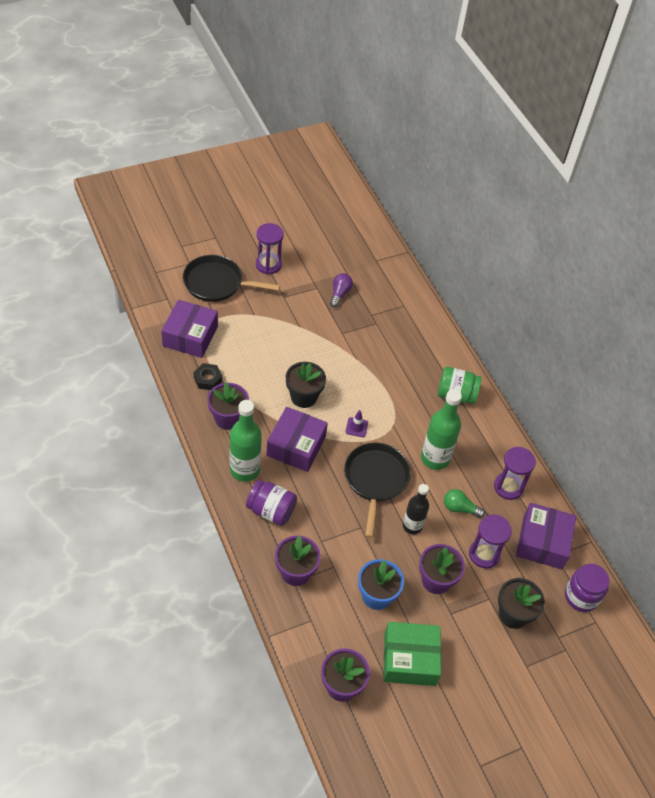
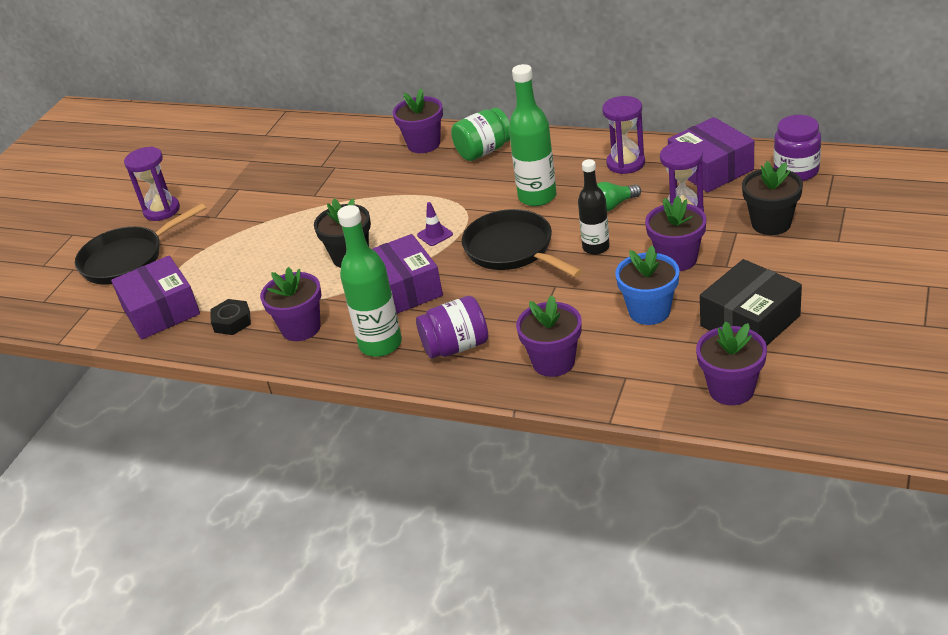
camera: 35 degrees left, 15 degrees down
(339, 294) = (267, 176): purple light bulb -> none
(409, 659) = (750, 321): green box -> black box
(436, 355) = (424, 144): none -> purple flower pot

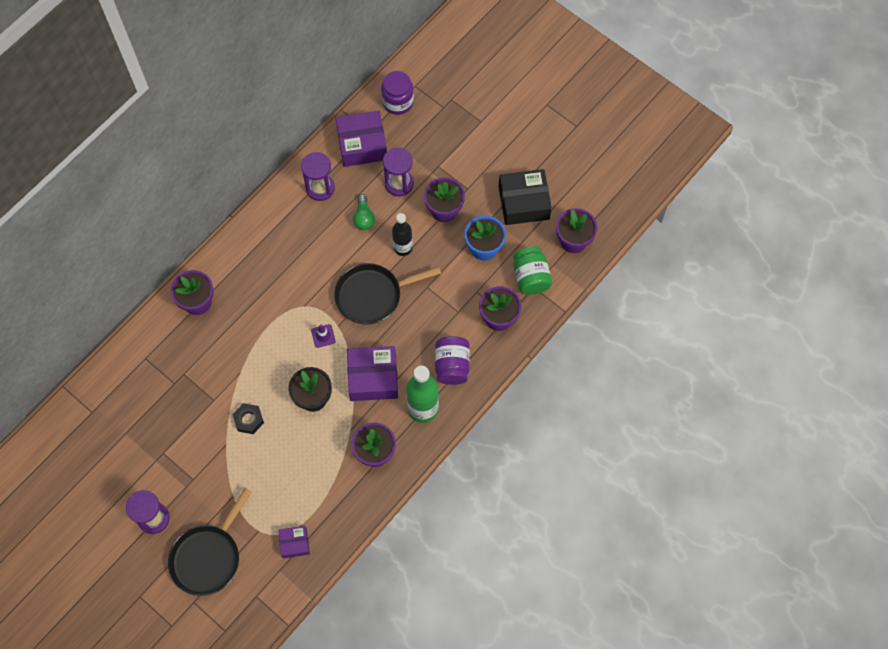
camera: 75 degrees left, 30 degrees up
(127, 259) = (208, 557): black pan -> black pan turned 45 degrees clockwise
(161, 311) = (294, 543): purple box -> purple box, size x0.54
(232, 322) = (339, 496): black nut -> black nut (248, 420)
(483, 151) = (238, 266): green jar -> green jar (530, 277)
(537, 197) = (322, 257): green bottle -> none
(750, 321) = (523, 202): black box -> black box turned 75 degrees counterclockwise
(771, 223) = (442, 144): black flower pot -> none

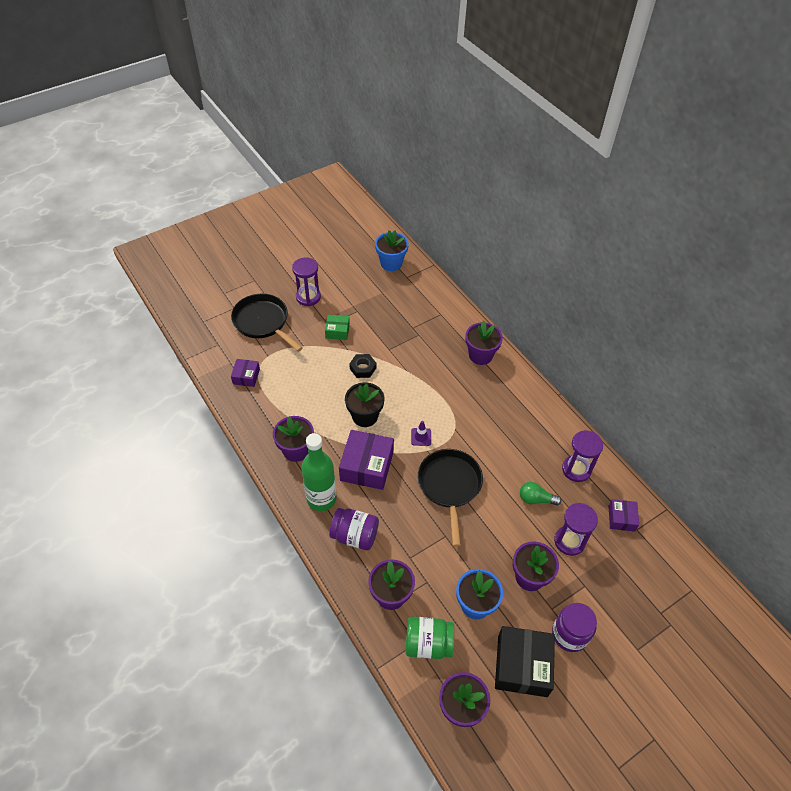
camera: 105 degrees right, 15 degrees down
(71, 437) = (391, 263): none -> blue flower pot
(200, 465) = (337, 331): none -> green box
(362, 145) = (621, 518): purple box -> purple box, size x0.54
(398, 102) = (671, 566): purple jar -> purple jar (569, 634)
(403, 247) = (494, 525): black bottle -> none

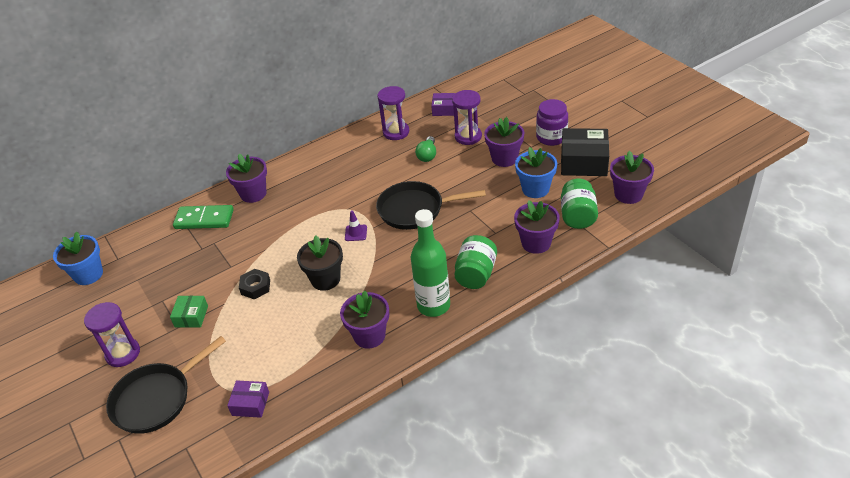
camera: 85 degrees left, 10 degrees down
(355, 536) = (476, 274): purple jar -> green jar
(367, 466) = (391, 272): purple box -> none
(448, 324) = (204, 219): none -> green domino

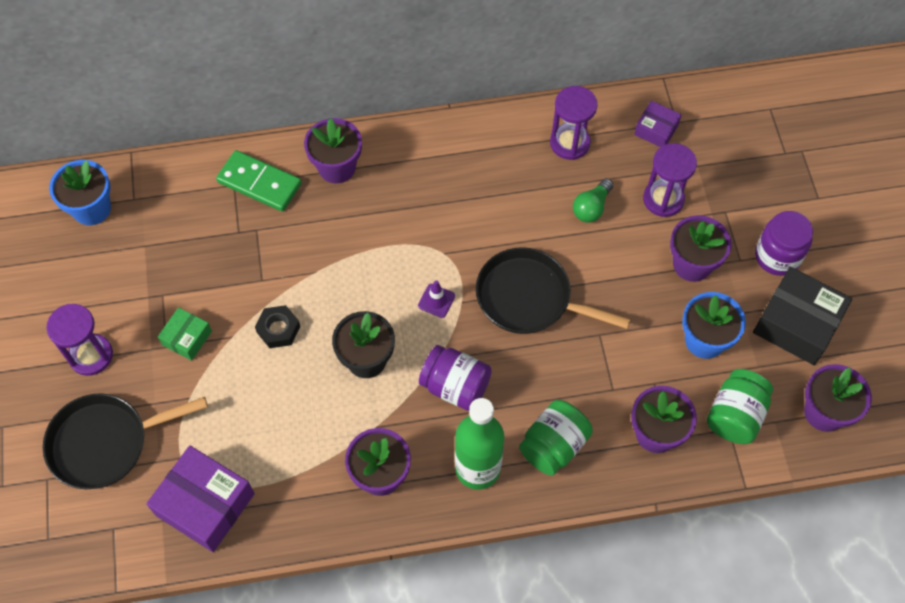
camera: 20 degrees right, 20 degrees up
(250, 403) = (205, 504): purple box -> purple box, size x1.84
(393, 270) = (455, 386): none -> purple jar

